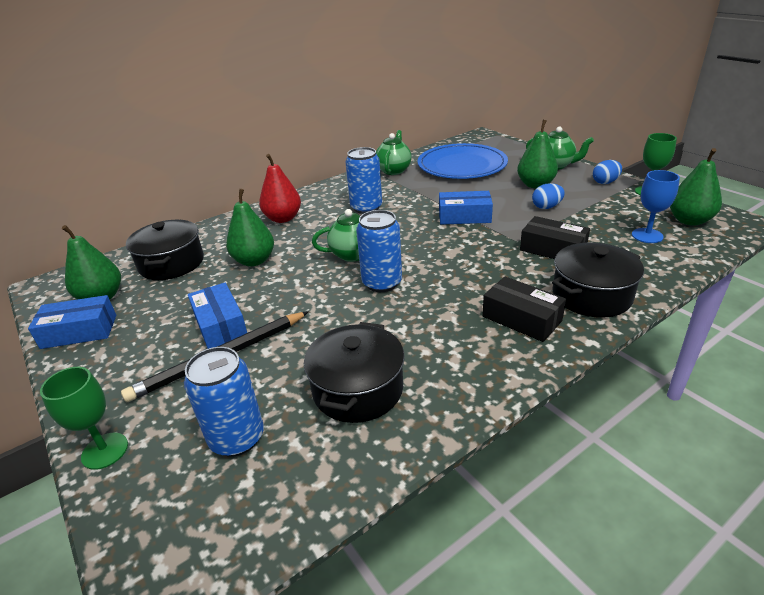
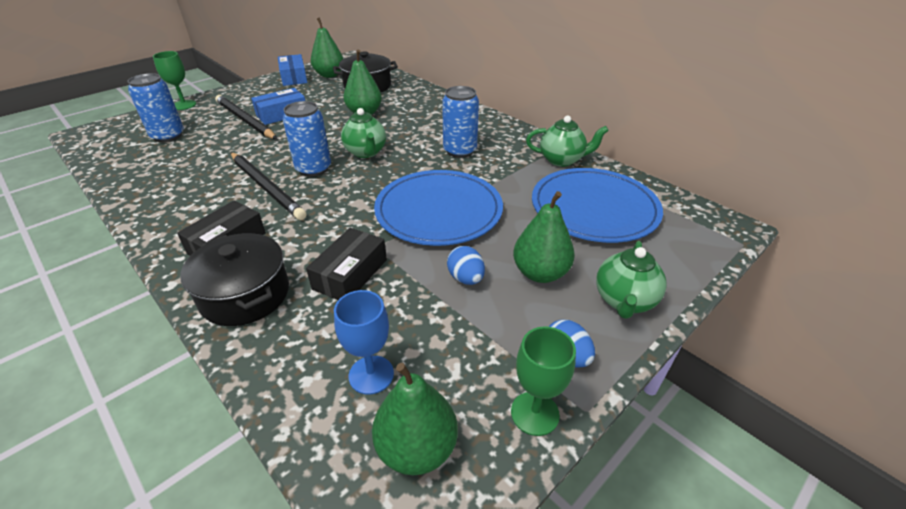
camera: 80 degrees right, 5 degrees up
(283, 218) = (437, 114): red pear -> none
(358, 389) = (184, 169): black pot -> none
(416, 309) = (266, 187): none -> black pencil
(464, 216) = (439, 211): blue box -> blue plate

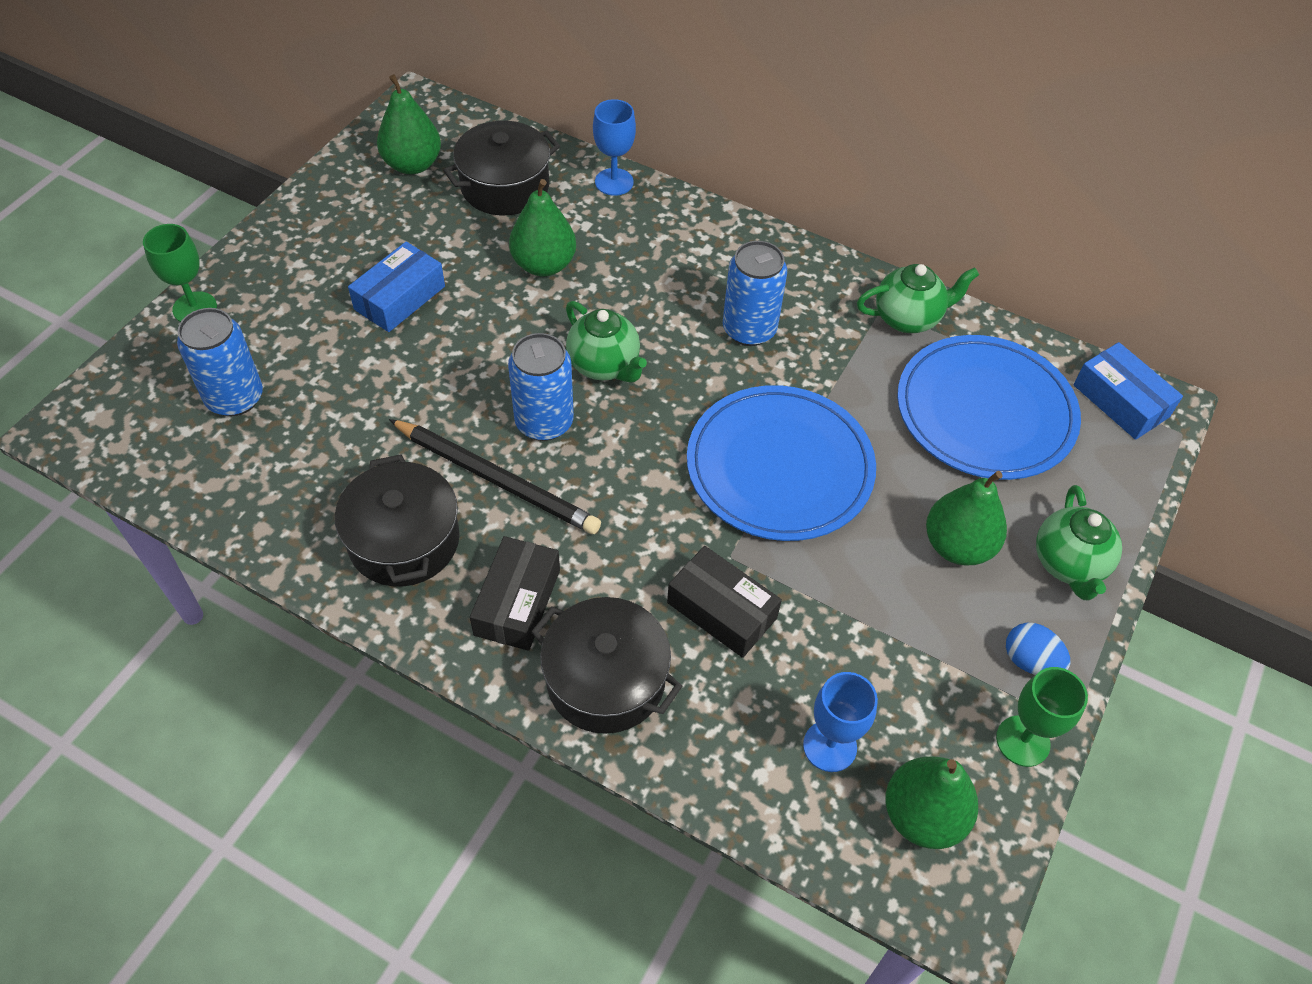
camera: 20 degrees left, 15 degrees up
(192, 203) = (404, 540): none -> black pot
(245, 120) = (343, 327): black pencil -> none
(294, 77) = (348, 184): blue box -> blue box (1120, 401)
(350, 274) = (721, 610): black box -> black box turned 60 degrees counterclockwise
(424, 91) = (614, 182): none -> blue goblet
(466, 278) = (871, 578): blue egg -> none

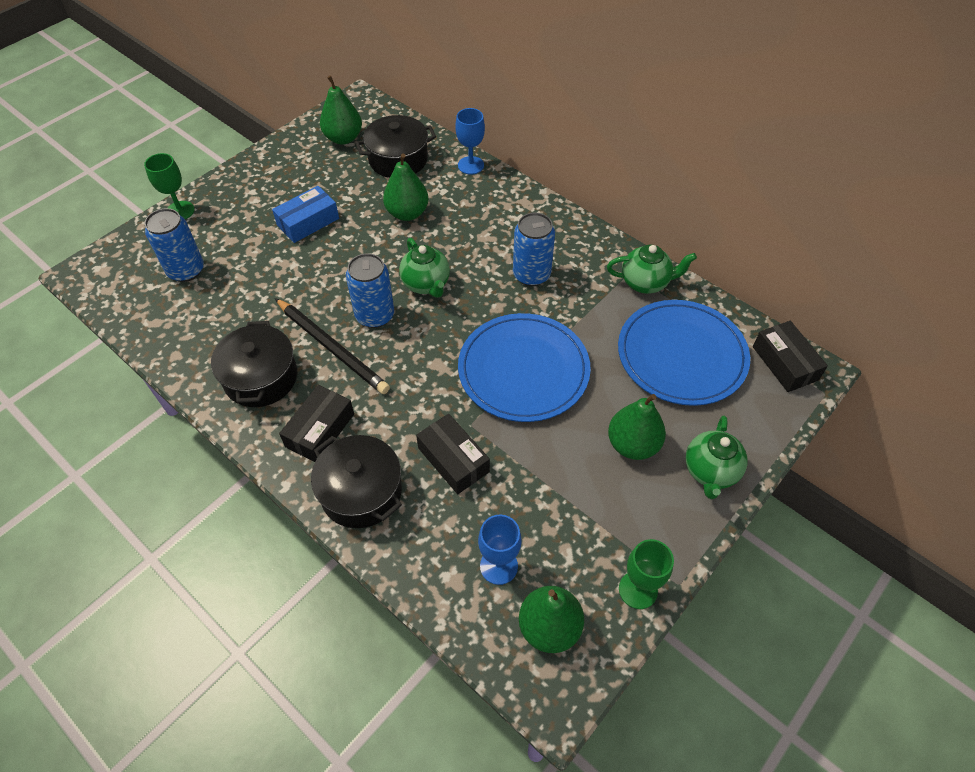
camera: 15 degrees right, 0 degrees up
(1030, 661) = (660, 535): blue egg -> none
(1120, 401) = (785, 363): blue box -> black box

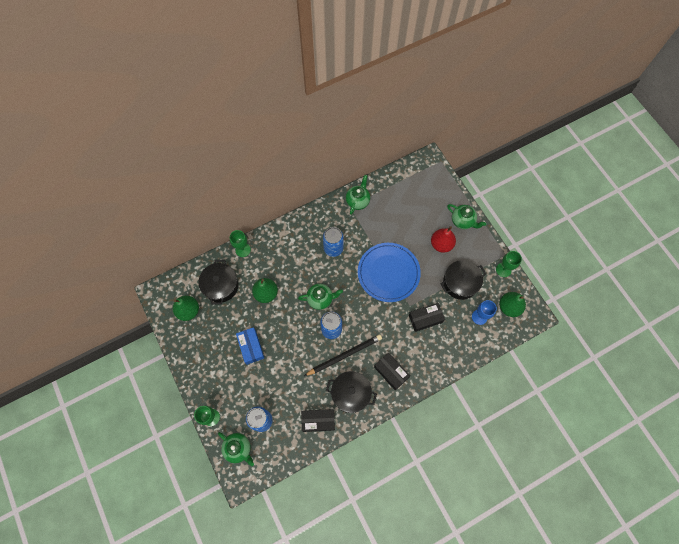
camera: 70 degrees left, 15 degrees up
(134, 256) = (238, 448): none -> green teapot
(361, 492) = (429, 362): black pot -> black pot (460, 283)
(471, 165) = (243, 250): blue goblet -> green goblet
(632, 445) = (441, 244): green pear -> red pear
(681, 355) = (403, 205): blue plate -> none
(785, 363) = (421, 168): black box -> black box (318, 421)

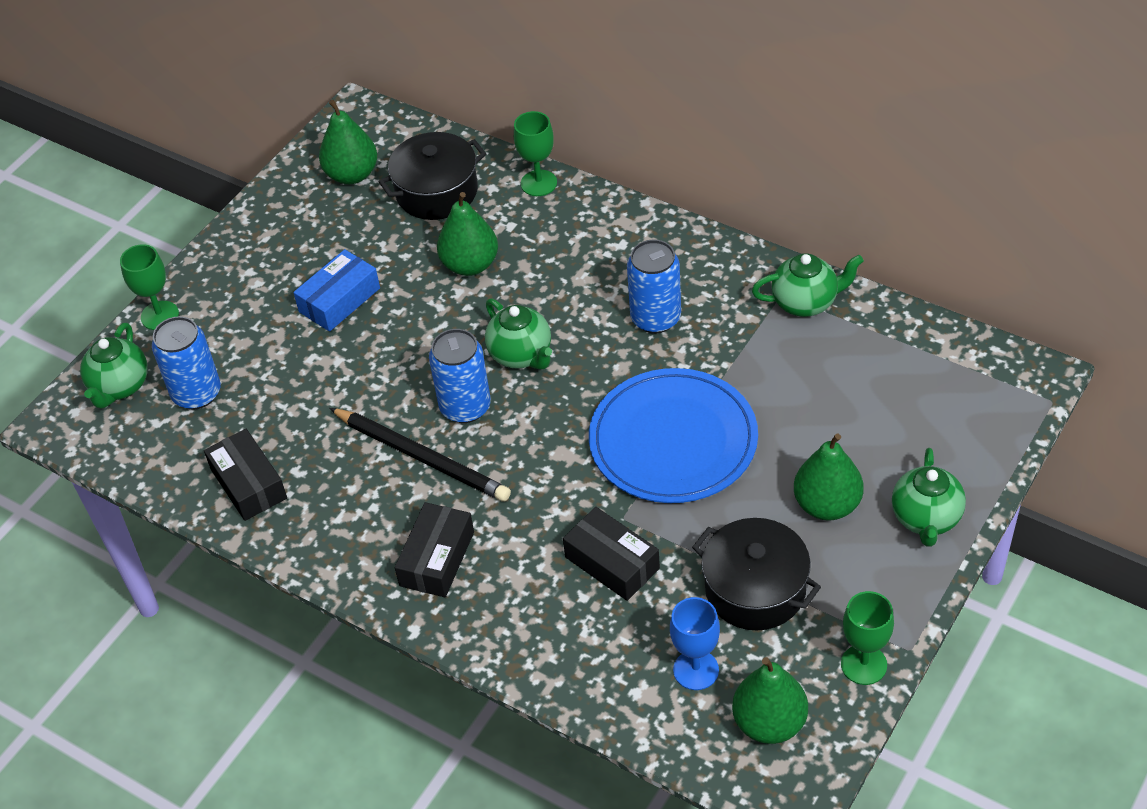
camera: 65 degrees right, 20 degrees down
(351, 393) = (342, 510): black pot -> none
(441, 244) = (827, 505): red pear -> green pear

